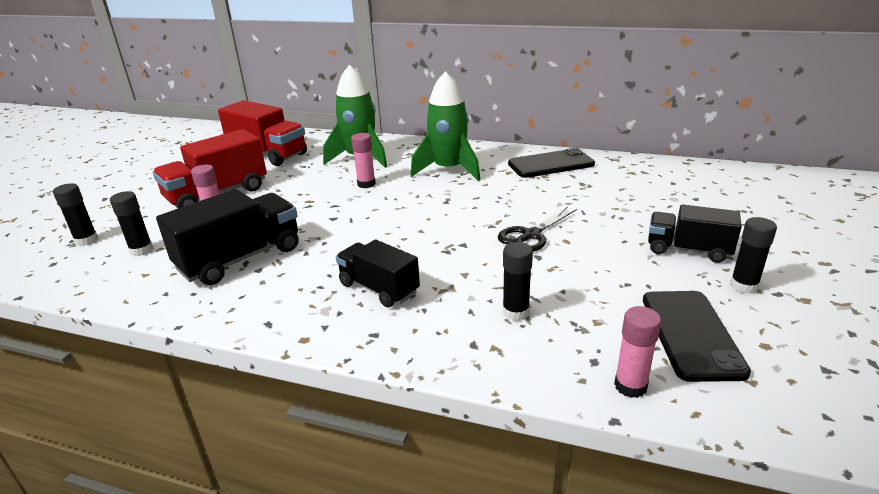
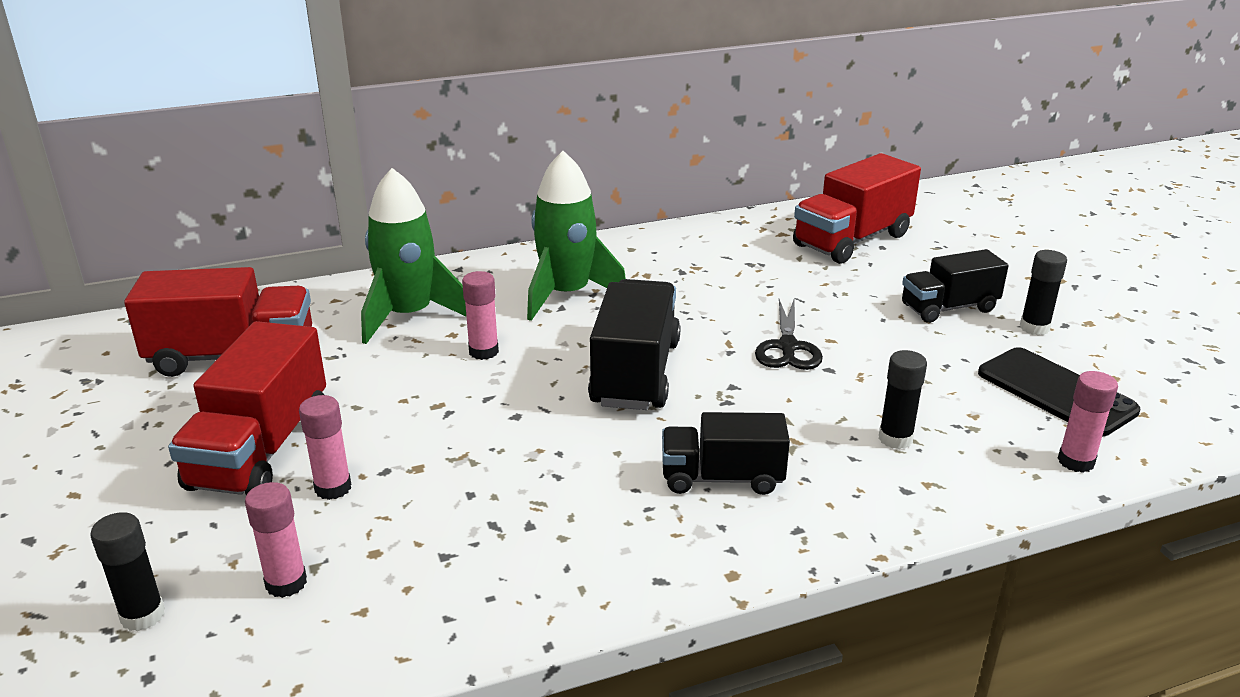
camera: 40 degrees left, 0 degrees up
(141, 250) = (286, 583): black glue stick -> pink glue stick
(240, 259) = (477, 523): black truck -> black truck (635, 373)
(551, 164) = (681, 249): black phone -> none
(677, 188) = (852, 240): none -> red truck

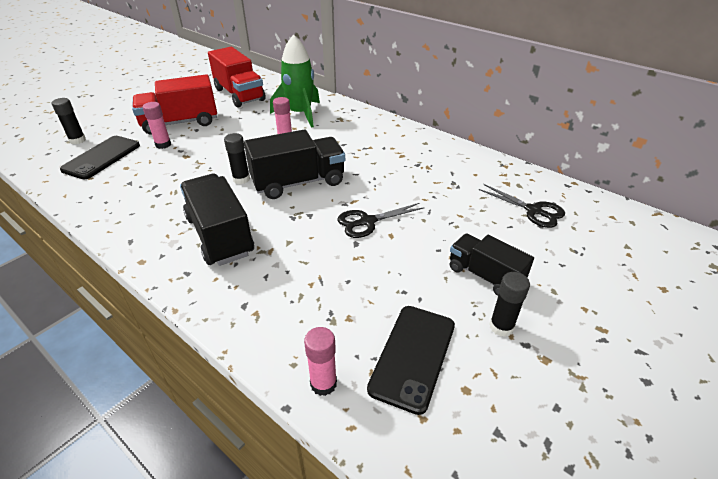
camera: 60 degrees right, 10 degrees up
(286, 583) = (102, 157): pink glue stick -> black phone
(567, 295) = (356, 141): green rocket -> none
(722, 478) = (220, 235): black truck -> black truck, size x1.55
(852, 240) = (533, 211): red truck -> black scissors
(895, 439) = (296, 288): black glue stick -> black glue stick (241, 179)

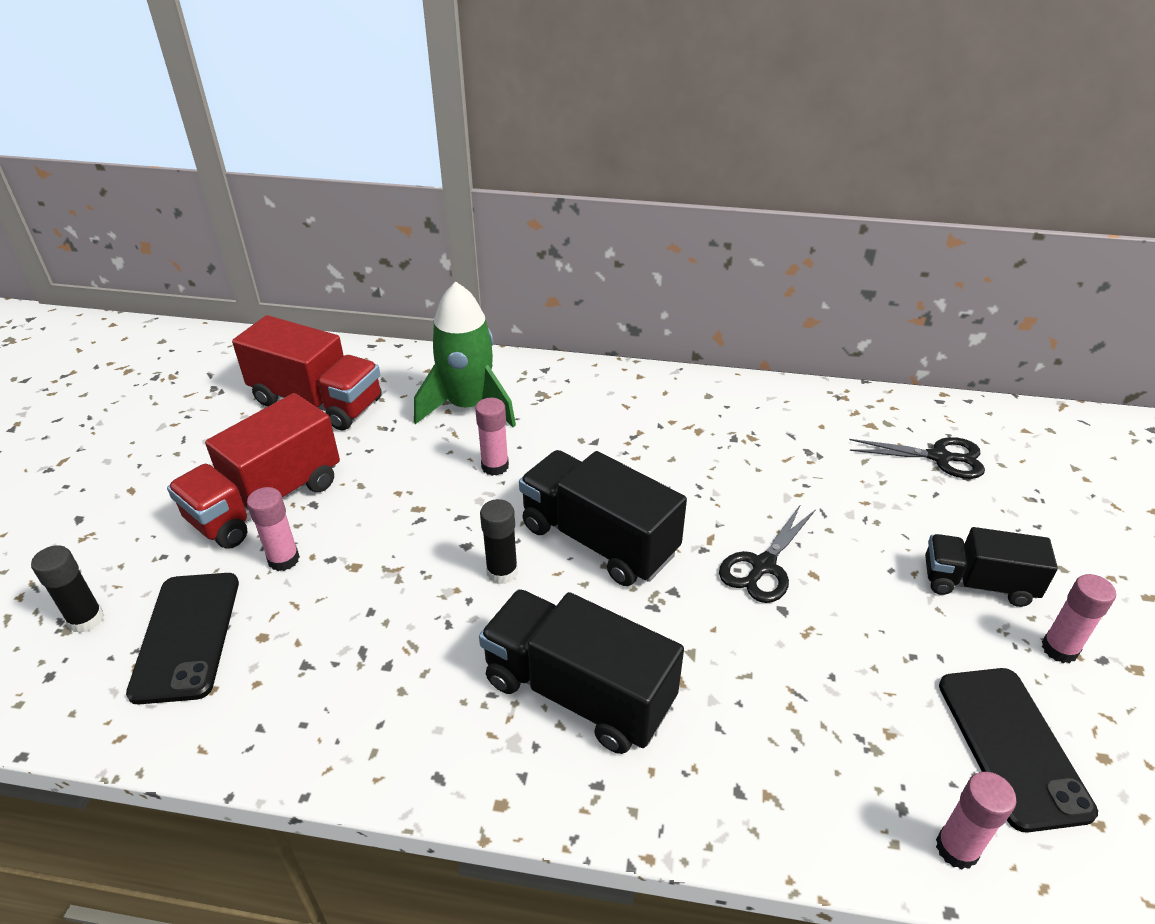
camera: 30 degrees left, 0 degrees up
(298, 182) = (599, 540): black truck -> black truck turned 90 degrees counterclockwise
(501, 327) = (1059, 649): black glue stick -> pink glue stick

